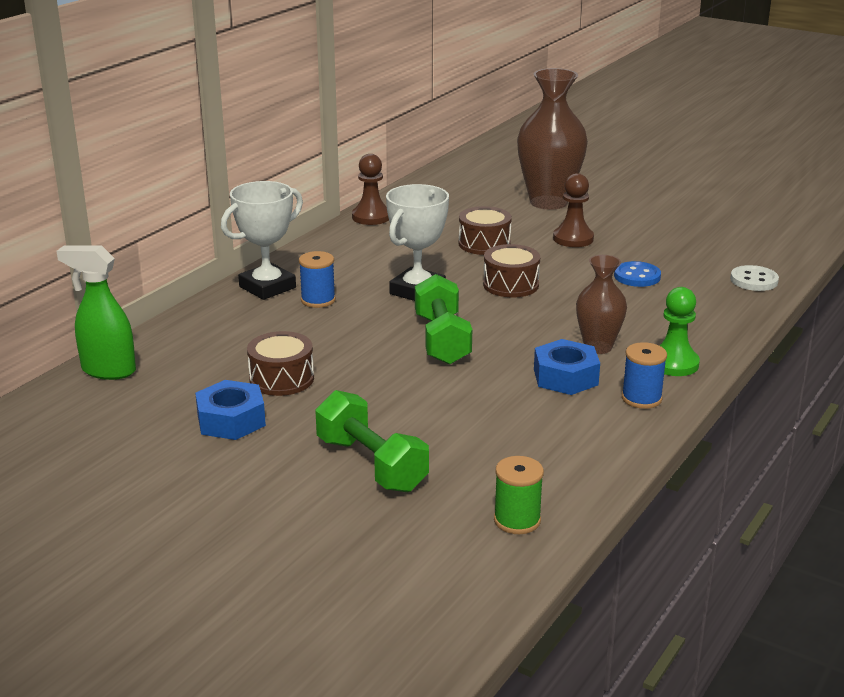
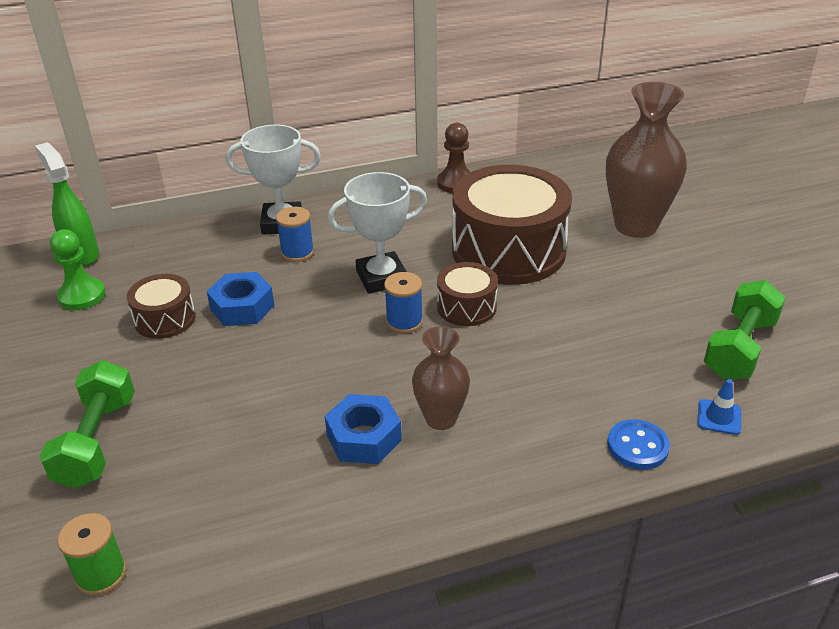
camera: 40 degrees right, 10 degrees up
(231, 420) = (81, 341): blue nut -> blue nut (242, 307)
(442, 340) = (326, 340): green dumbbell -> green dumbbell (739, 348)
(484, 244) = (508, 250): brown drum -> brown drum, size x2.08
(573, 239) = (598, 279): brown pawn -> none
(637, 276) = (598, 352): blue button -> blue button (637, 446)
(641, 398) = (392, 503): blue spool -> blue spool (404, 322)
(673, 363) = (482, 479): green pawn -> green pawn (82, 296)
(754, 280) = (719, 417): white button -> blue traffic cone

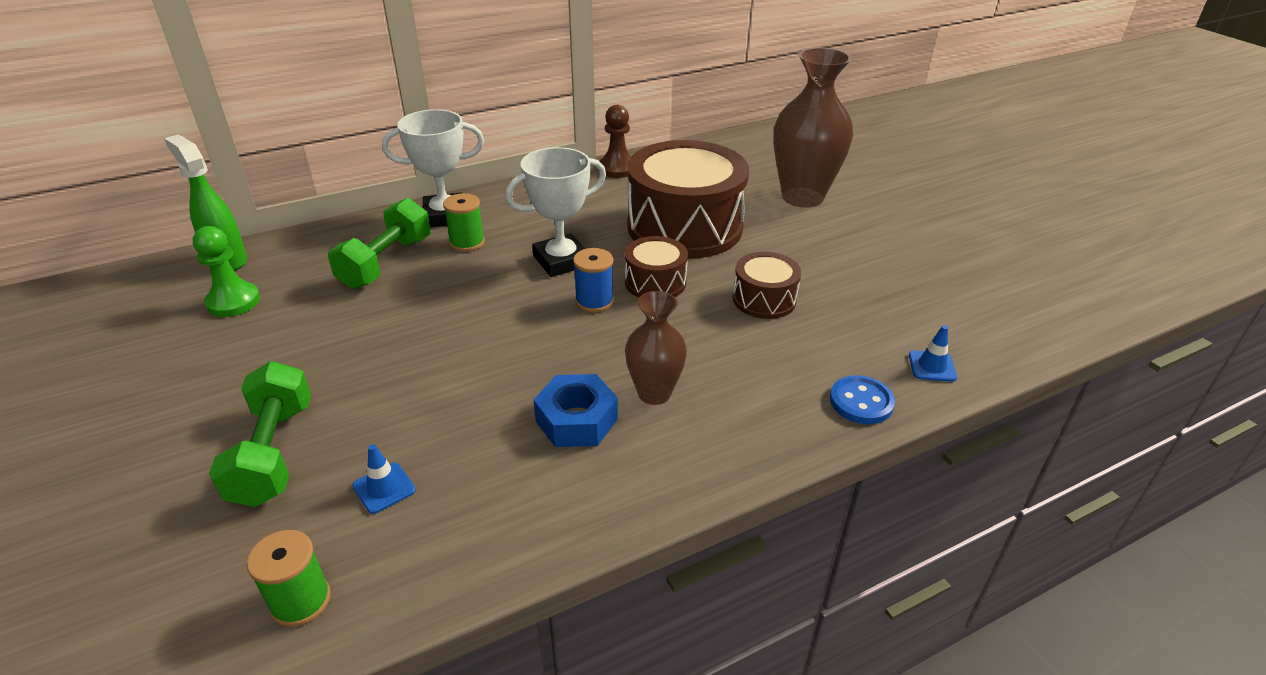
camera: 10 degrees left, 0 degrees up
(165, 319) = (333, 318): brown drum -> brown drum (764, 299)
(184, 483) = (384, 488): none -> blue traffic cone
(242, 307) = (417, 300): blue nut -> none
(297, 252) = (467, 242): blue spool -> green spool
(739, 348) = (932, 301): green dumbbell -> green dumbbell (386, 263)

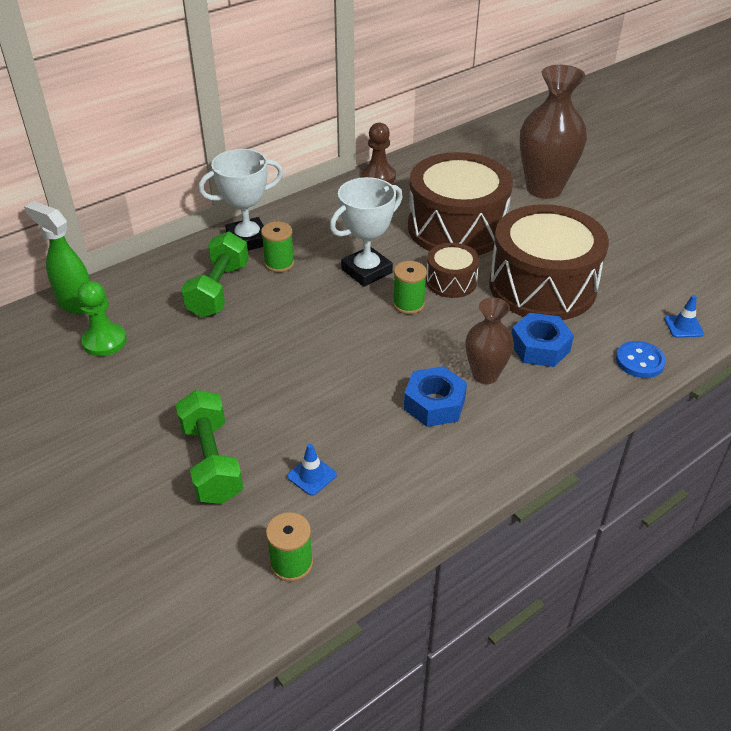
camera: 10 degrees left, 5 degrees up
(594, 301) = (408, 304): blue spool -> green spool
(736, 369) = (540, 347): none -> blue nut
(764, 299) = (542, 286): brown drum -> brown drum, size x2.08

